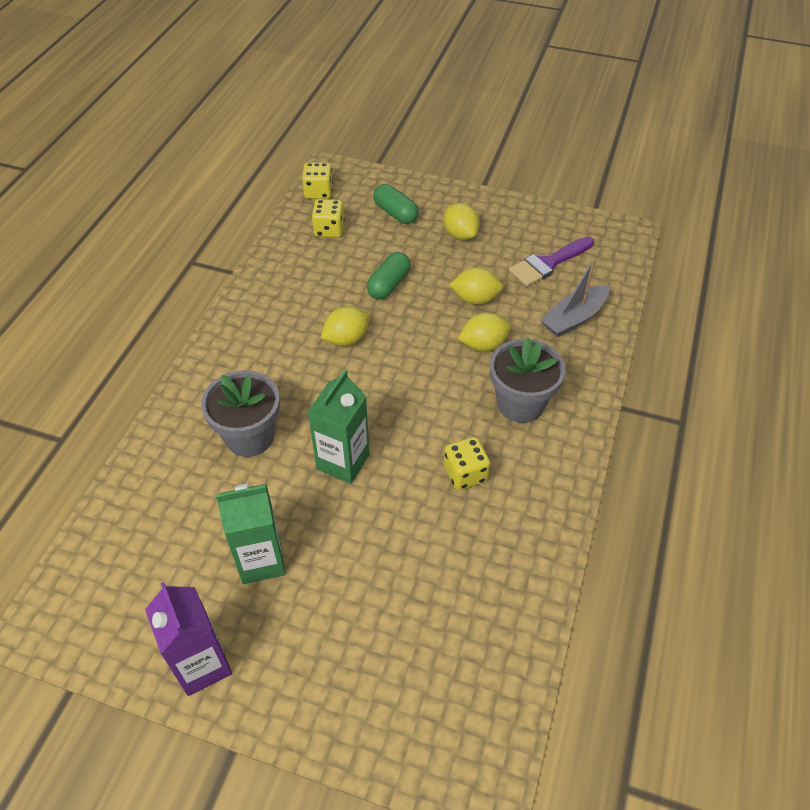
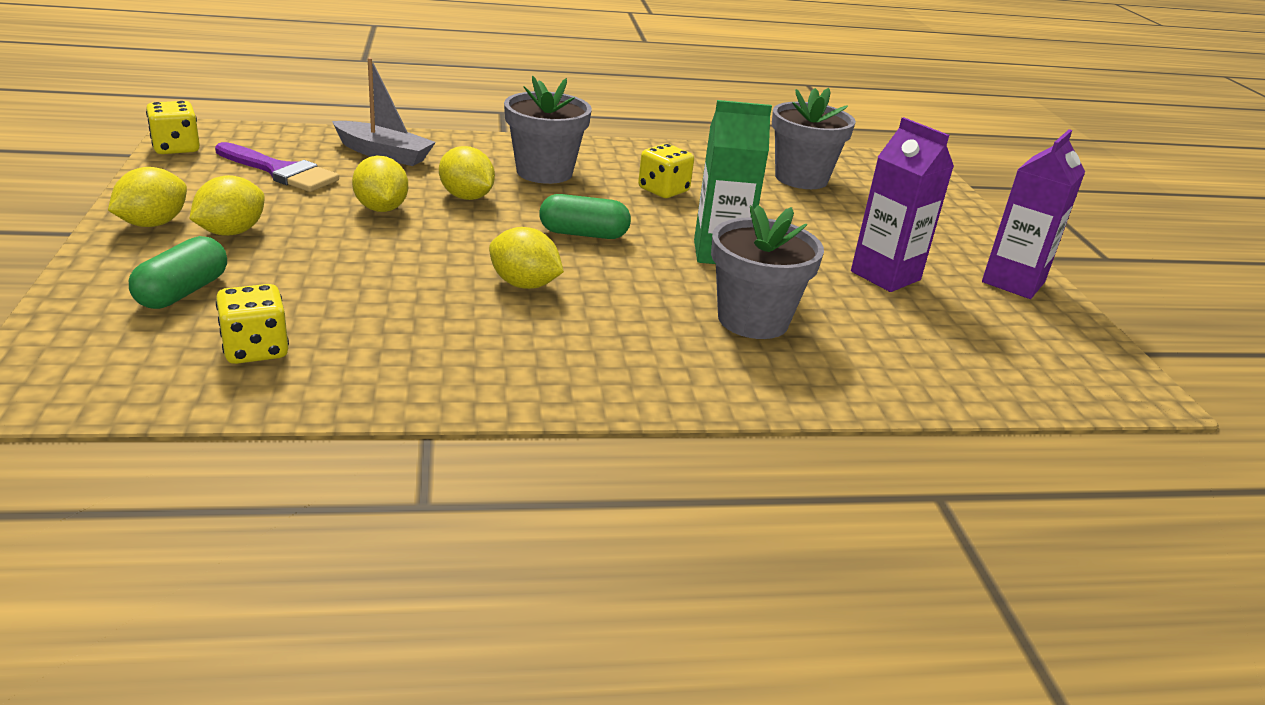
camera: 120 degrees left, 20 degrees down
(261, 560) = (885, 276): green carton -> purple carton
(318, 192) = (120, 388): yellow dice -> yellow dice (176, 148)
(388, 284) = (384, 271): green capsule -> green capsule (583, 234)
(465, 610) = (801, 178): none -> grey flower pot
(480, 209) = (153, 224): none -> yellow lemon

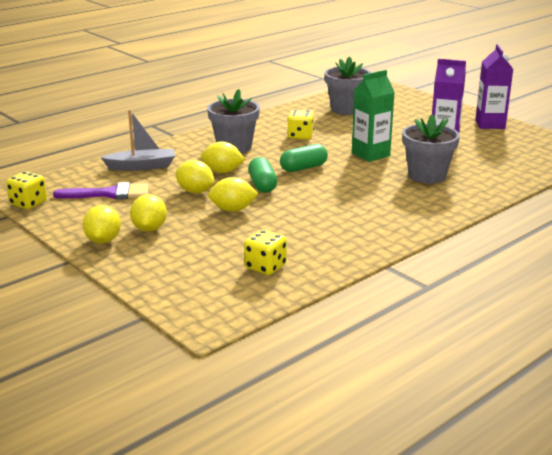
camera: 30 degrees left, 5 degrees down
(183, 292) = (185, 260): green capsule -> green capsule (262, 185)
(524, 284) = (319, 198): yellow lemon -> yellow lemon (232, 210)

